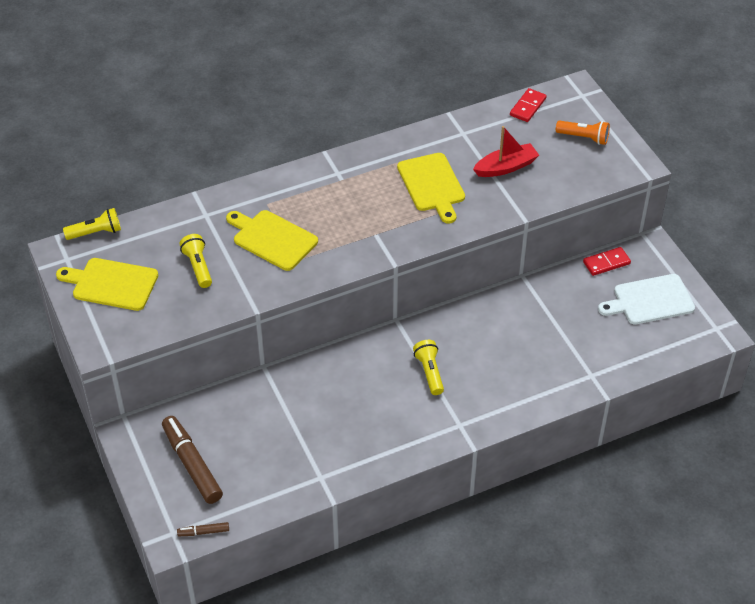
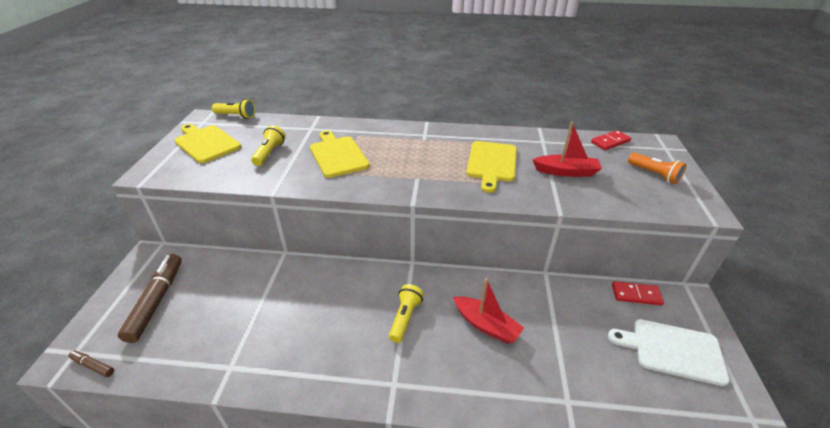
camera: 30 degrees right, 10 degrees down
(500, 347) = (486, 325): none -> red boat

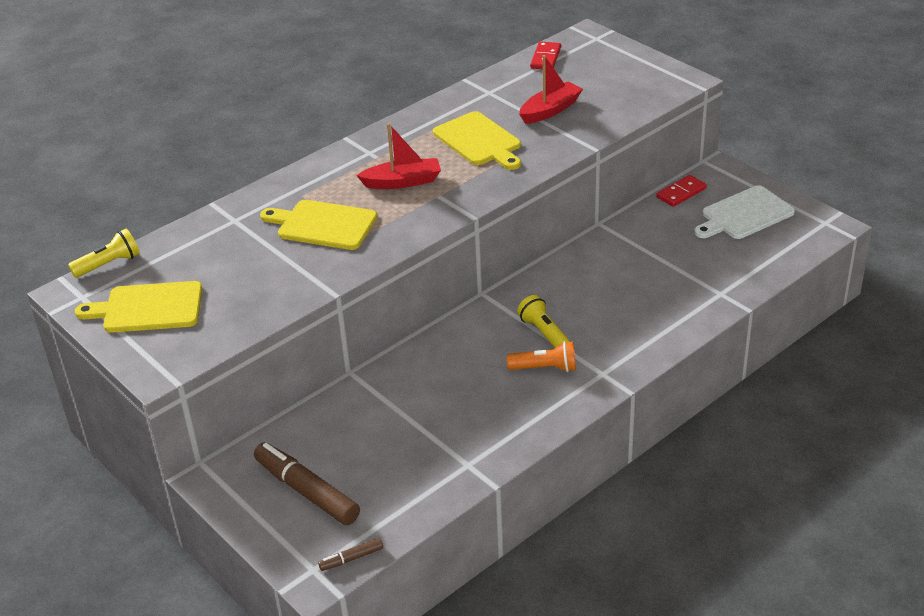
camera: 45 degrees left, 0 degrees up
(269, 153) = (247, 269): yellow flashlight -> none
(486, 325) = (609, 291): red boat -> red boat (402, 182)
(654, 174) = (618, 70): orange flashlight -> orange flashlight (545, 368)

